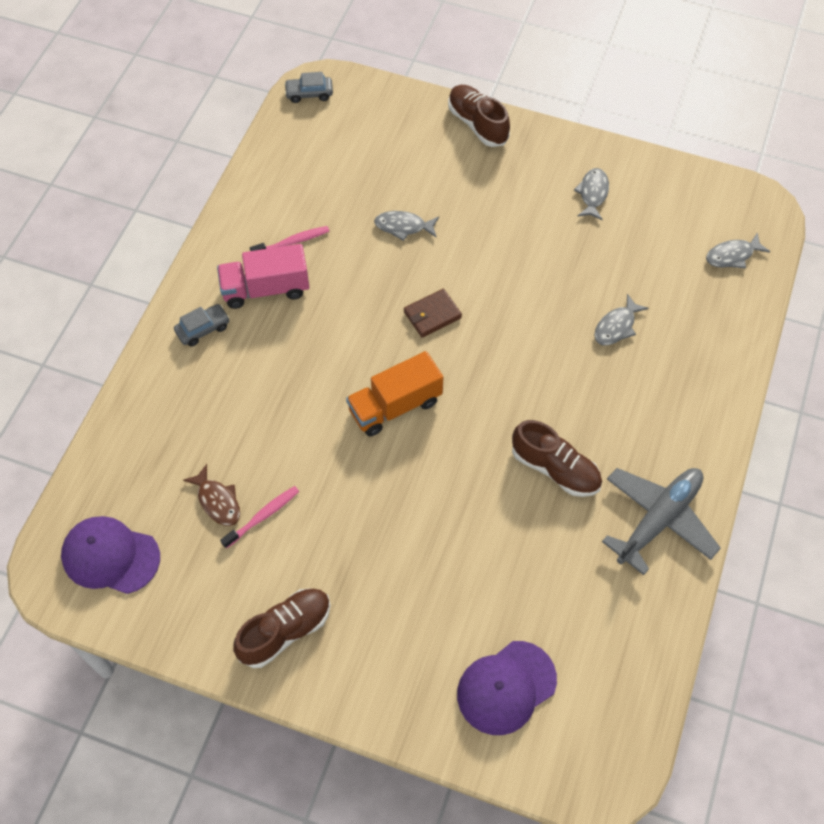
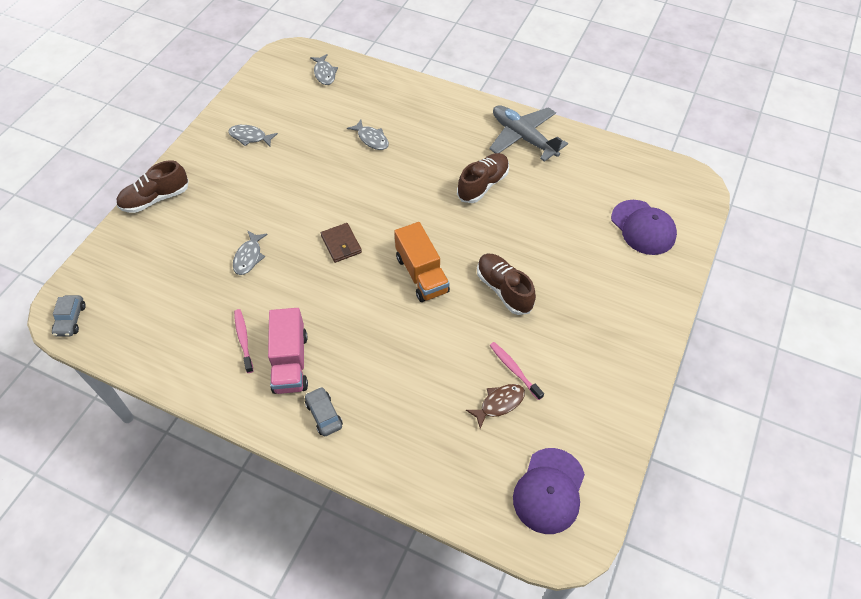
camera: 85 degrees left, 5 degrees down
(285, 631) = (611, 356): brown shoe -> brown shoe (504, 289)

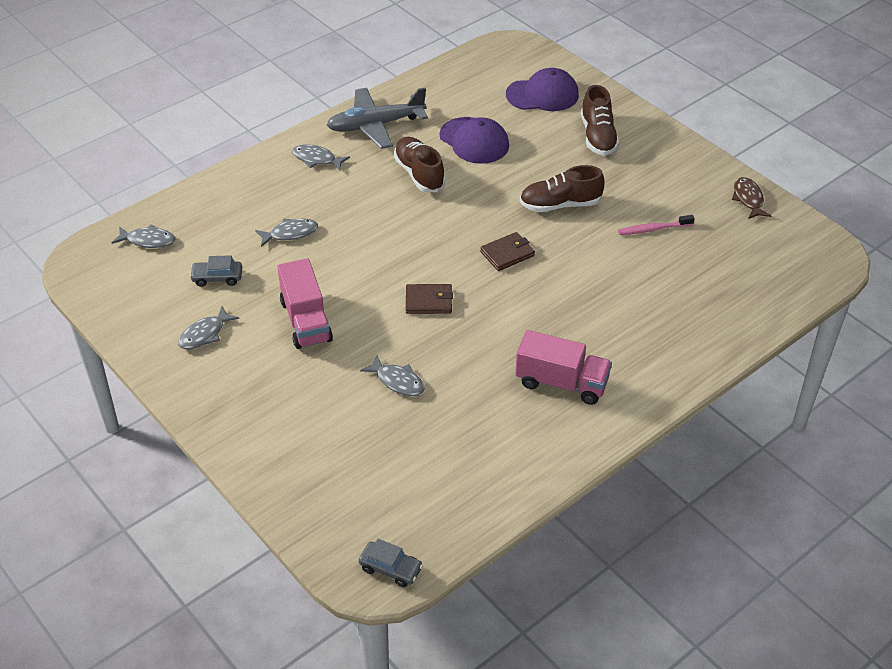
camera: 65 degrees left, 10 degrees down
(155, 199) = (244, 447): brown shoe -> brown shoe (598, 137)
(243, 340) = (512, 413): pink toothbrush -> none
(287, 183) = (306, 321): none -> pink truck
(324, 415) = (637, 373): grey car -> grey car (217, 278)
(421, 274) = (507, 254): orange truck -> brown wallet
(461, 121) = (317, 159): none -> grey fish
(499, 403) = (684, 250): brown fish -> brown fish (748, 199)
(549, 490) = (782, 250): purple cap -> purple cap (474, 141)

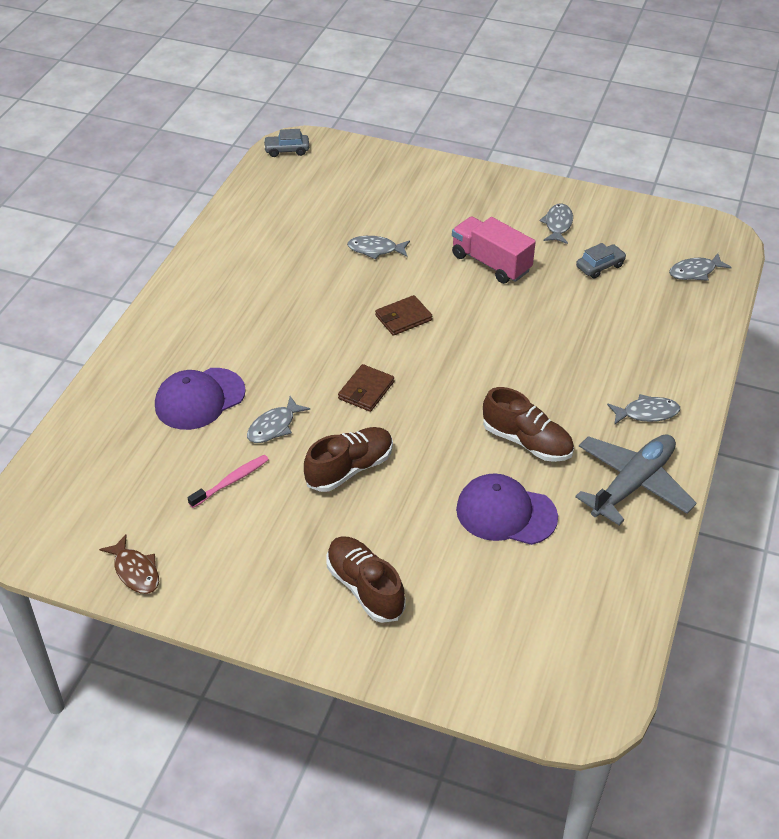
camera: 150 degrees right, 0 degrees up
(290, 233) = (584, 327): grey fish -> grey fish (274, 426)
(542, 95) = (480, 629): purple cap -> purple cap (199, 399)
(561, 383) = (241, 297): pink truck -> none

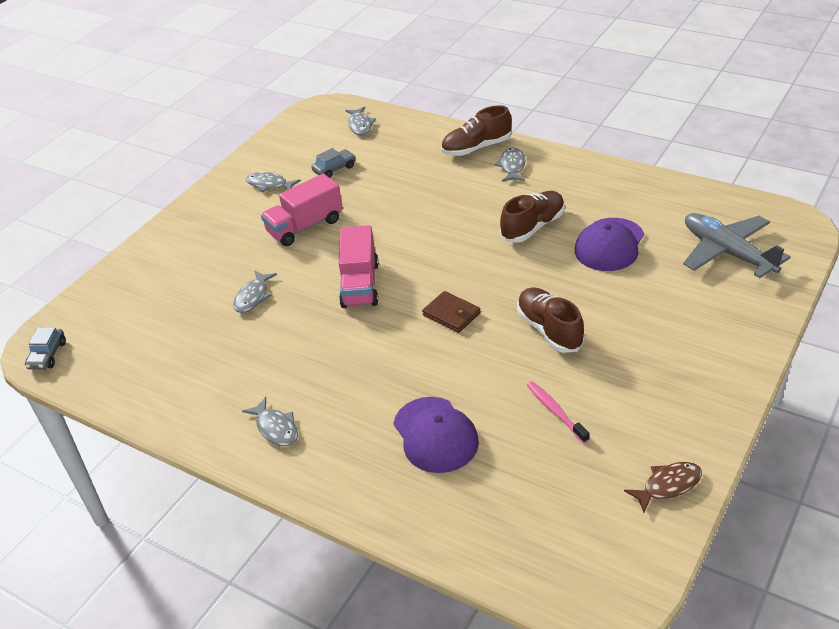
camera: 75 degrees left, 5 degrees down
(274, 426) = (486, 379): grey fish -> grey fish (276, 428)
(365, 587) = (687, 328): brown shoe -> brown shoe (476, 148)
(403, 318) = (360, 285): brown wallet -> pink truck
(600, 266) = (334, 169): grey car -> grey car turned 75 degrees clockwise
(633, 484) = (585, 181): grey plane -> grey plane (727, 252)

